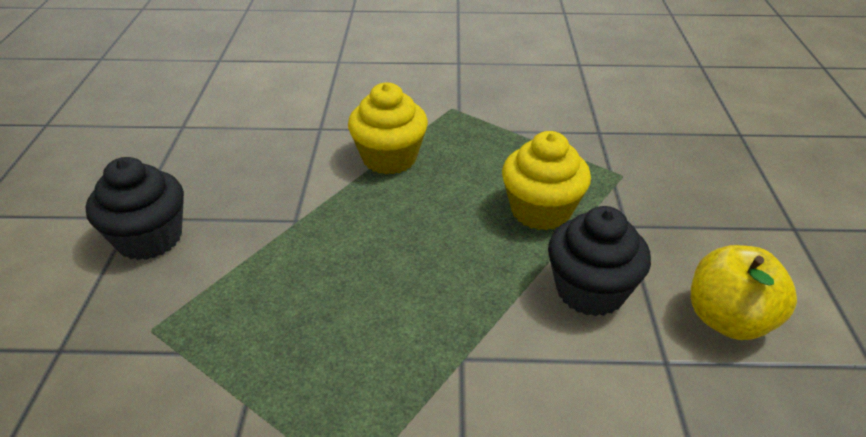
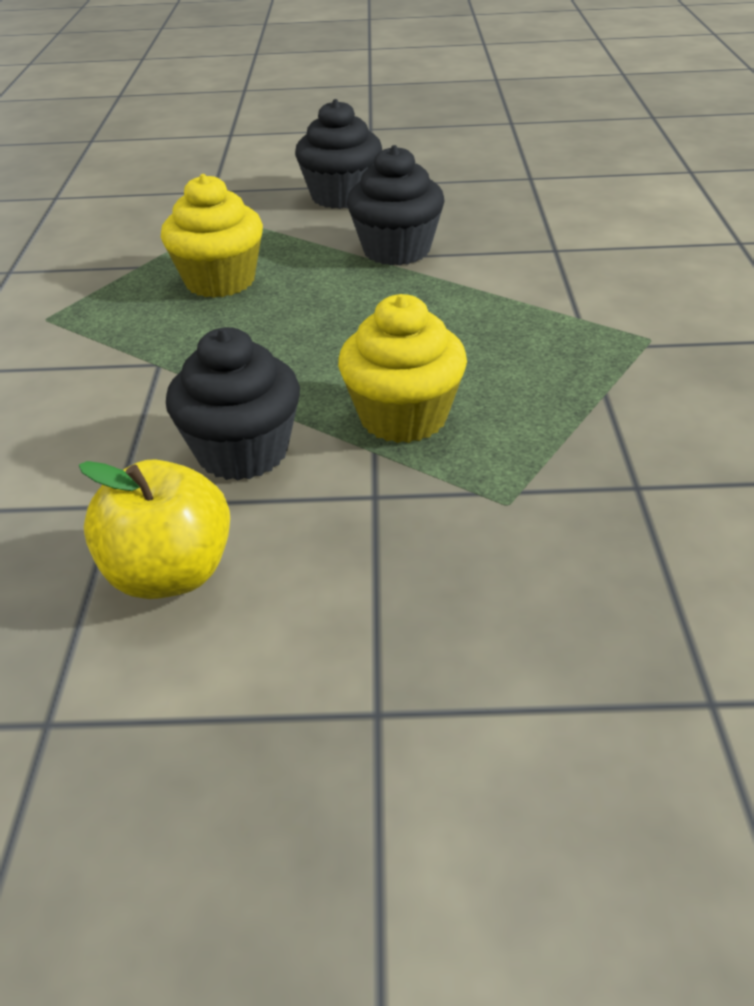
camera: 90 degrees right, 0 degrees up
(288, 205) = (396, 250): none -> black cupcake
(389, 158) = (502, 299): yellow cupcake -> yellow cupcake (220, 281)

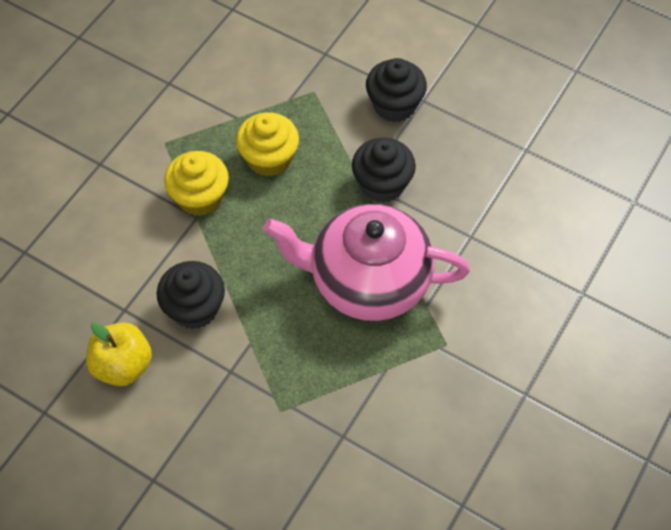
camera: 30 degrees right, 20 degrees up
(403, 417) = (279, 328): yellow cupcake -> yellow cupcake (200, 197)
(475, 326) = (367, 280): none -> pink teapot

